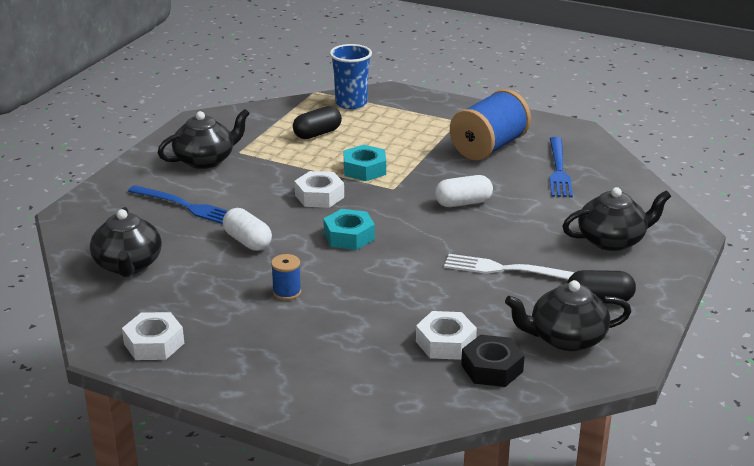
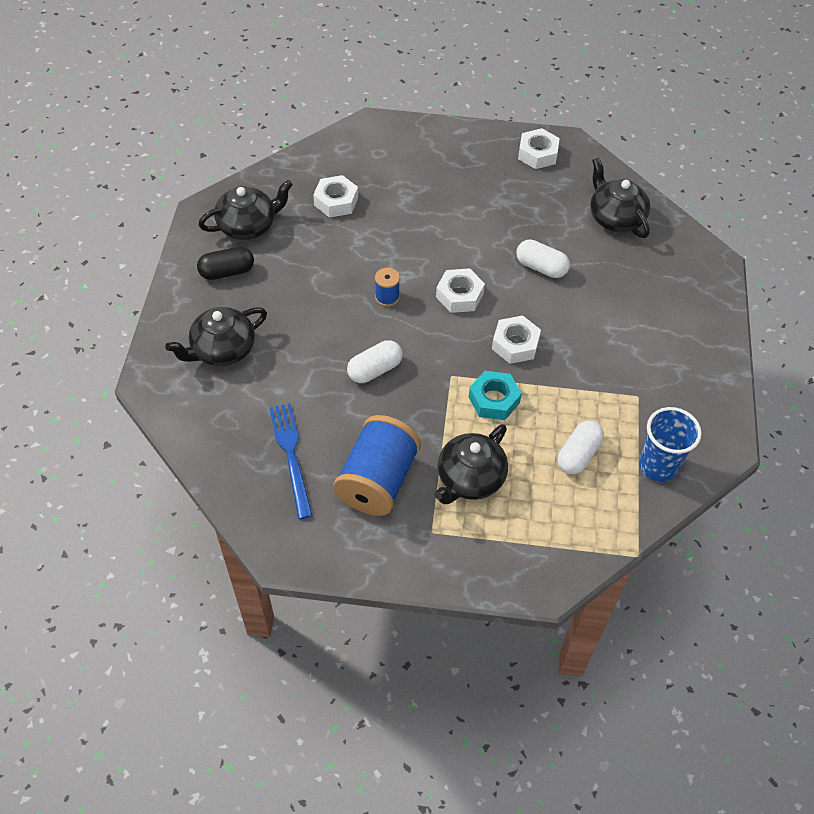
camera: 160 degrees right, 25 degrees up
(186, 206) = (625, 298): blue fork -> none
(205, 160) = (660, 372): black teapot -> black teapot (470, 478)
(287, 292) = (475, 220): blue spool -> blue spool (387, 297)
(317, 134) = (578, 455): black capsule -> white capsule
(349, 236) = (459, 295): turquoise nut -> white nut
(351, 103) = (576, 536): blue cup -> blue cup (658, 466)
(492, 368) = (296, 187): black nut -> none
(507, 270) = (309, 288): white fork -> none

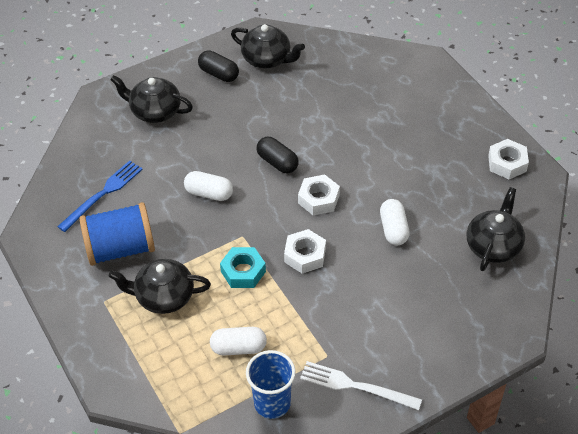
camera: 55 degrees right, 5 degrees down
(336, 201) = (335, 86): white nut -> none
(387, 297) = (277, 162): blue spool -> black capsule
(685, 395) = (356, 386): none -> white fork

